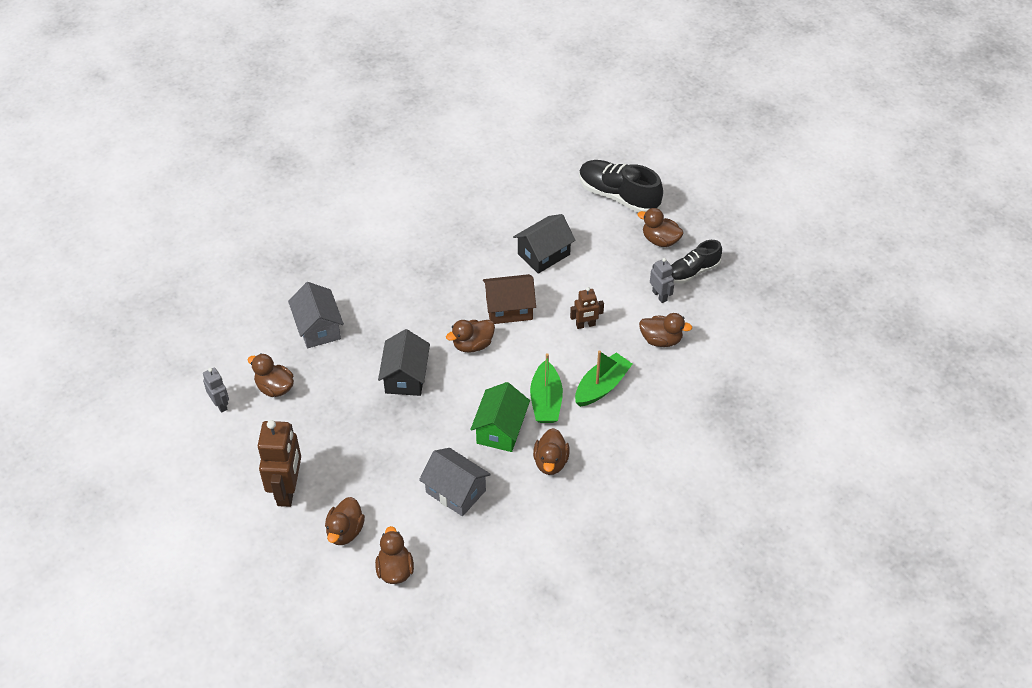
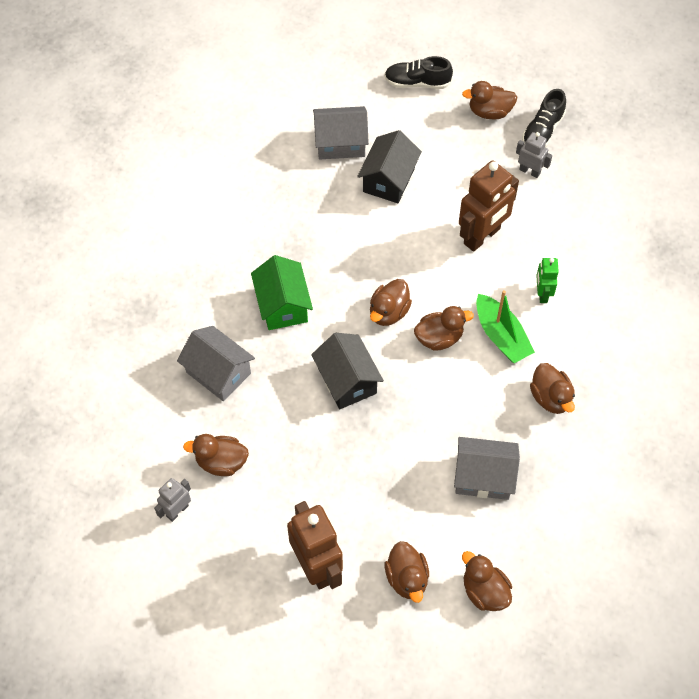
camera: 30 degrees left, 10 degrees up
(220, 404) = (177, 511): grey robot -> grey robot turned 75 degrees counterclockwise
(500, 430) = (480, 389): green house -> green house (283, 305)
(509, 309) = (396, 255): brown house -> none
(526, 213) = (340, 143): none -> grey house
(585, 325) = (482, 236): brown robot -> brown robot, size x1.90
(601, 386) = (542, 294): green boat -> green robot
(618, 196) = (417, 82): black shoe -> black shoe, size x0.64
(661, 340) = (563, 217): brown duck -> brown duck (439, 338)

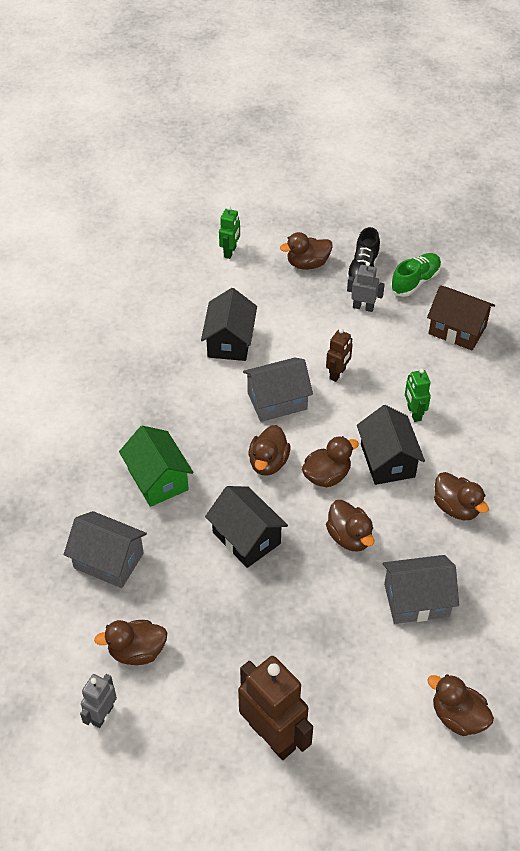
camera: 15 degrees left, 10 degrees down
(340, 143) = (172, 318): grey house -> grey house (277, 401)
(407, 578) = (372, 724): brown duck -> brown duck (349, 537)
(417, 82) = (230, 252): black shoe -> green robot
(482, 236) = (338, 374): brown robot -> brown robot, size x0.53
(501, 336) = (387, 460): green boat -> black house
(591, 154) = (415, 281): none -> green shoe
(615, 216) = (457, 330): none -> brown house

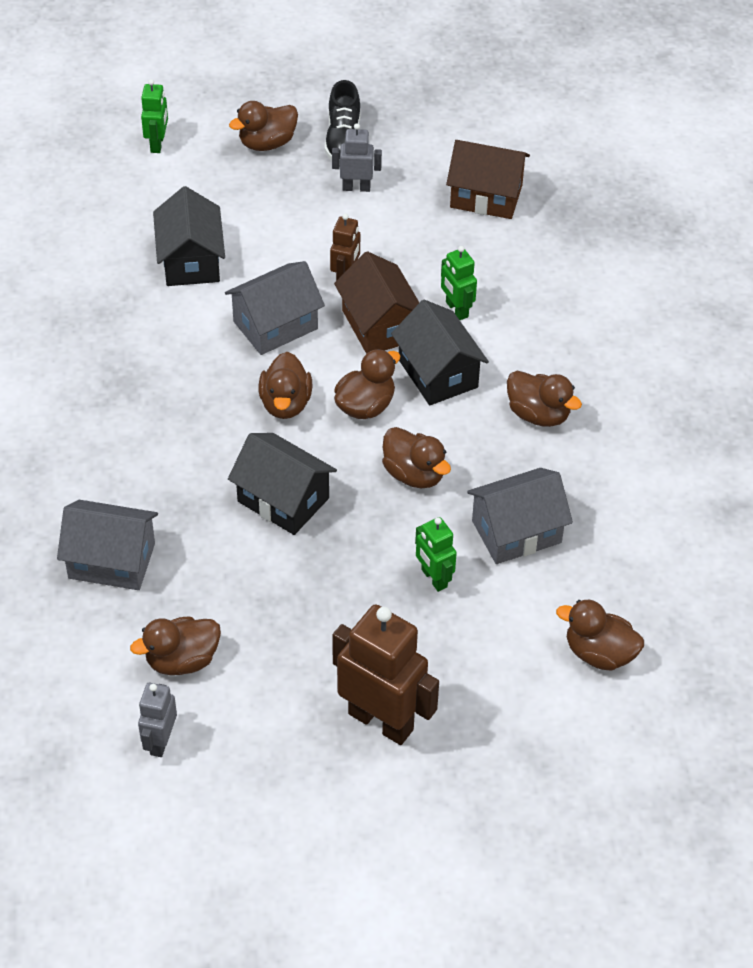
camera: 15 degrees left, 0 degrees up
(158, 479) = (146, 450): green house -> none
(343, 625) = (433, 578): none -> green robot
(353, 415) = (379, 325): none -> brown house
(415, 281) = (416, 143): green shoe -> none

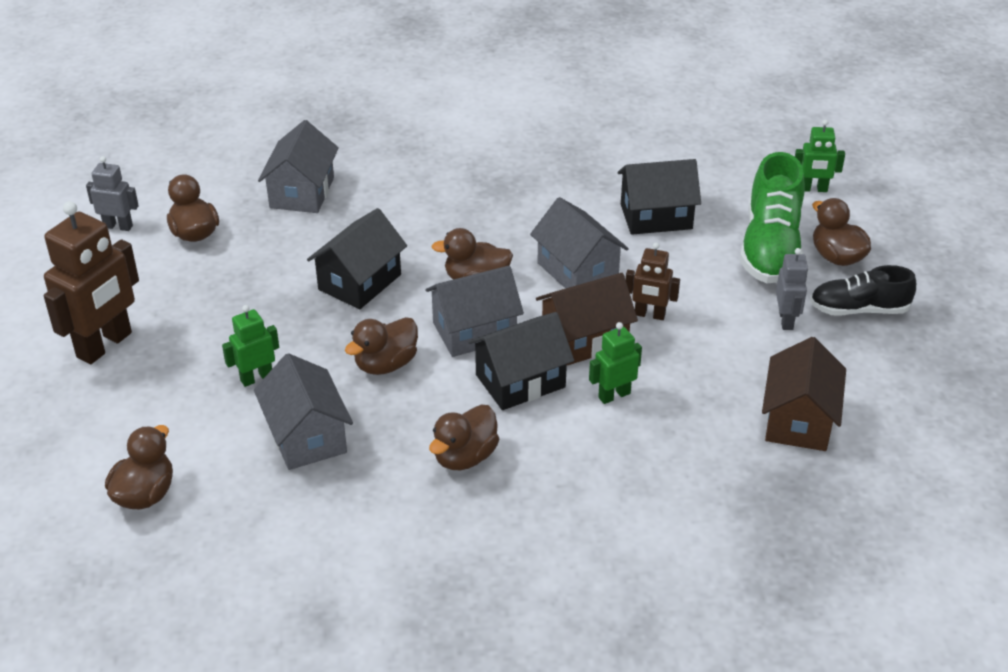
camera: 90 degrees right, 10 degrees down
(249, 185) = (770, 248): none -> green shoe
(365, 406) = (474, 331): brown duck -> grey house

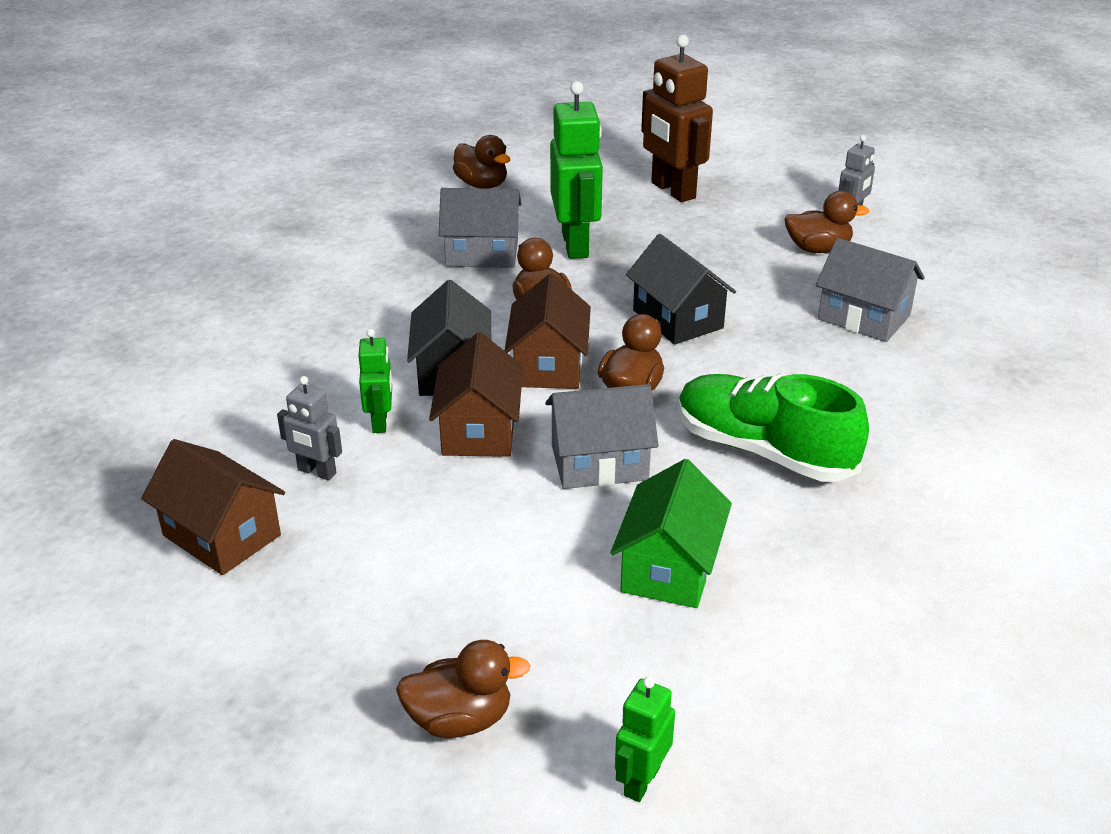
camera: 115 degrees right, 5 degrees down
(256, 378) = (576, 245): green robot -> green robot, size x1.90
(465, 457) = (385, 318): brown duck -> none
(474, 331) = (548, 365): grey house -> brown house
(649, 315) = (480, 490): brown robot -> none
(656, 216) = (669, 568): black house -> green house
(770, 248) = (529, 654): green shoe -> green shoe (763, 451)
(786, 320) = (379, 601): grey robot -> grey robot (316, 472)
(859, 309) = (339, 684): black shoe -> none

